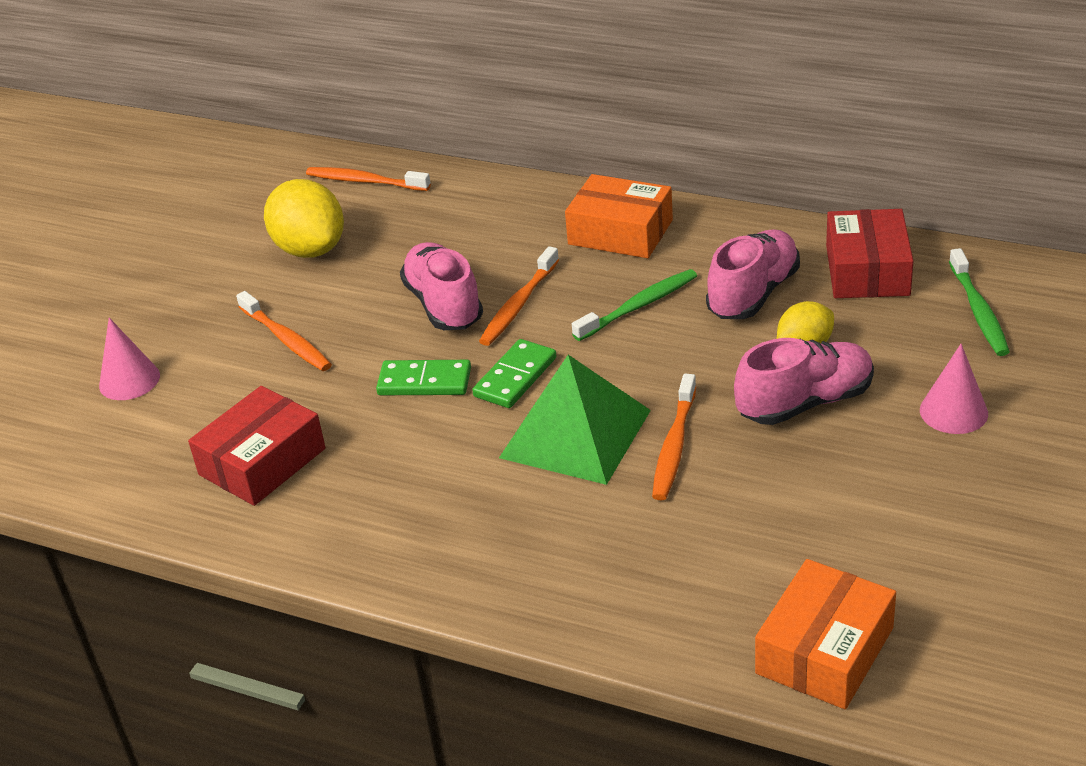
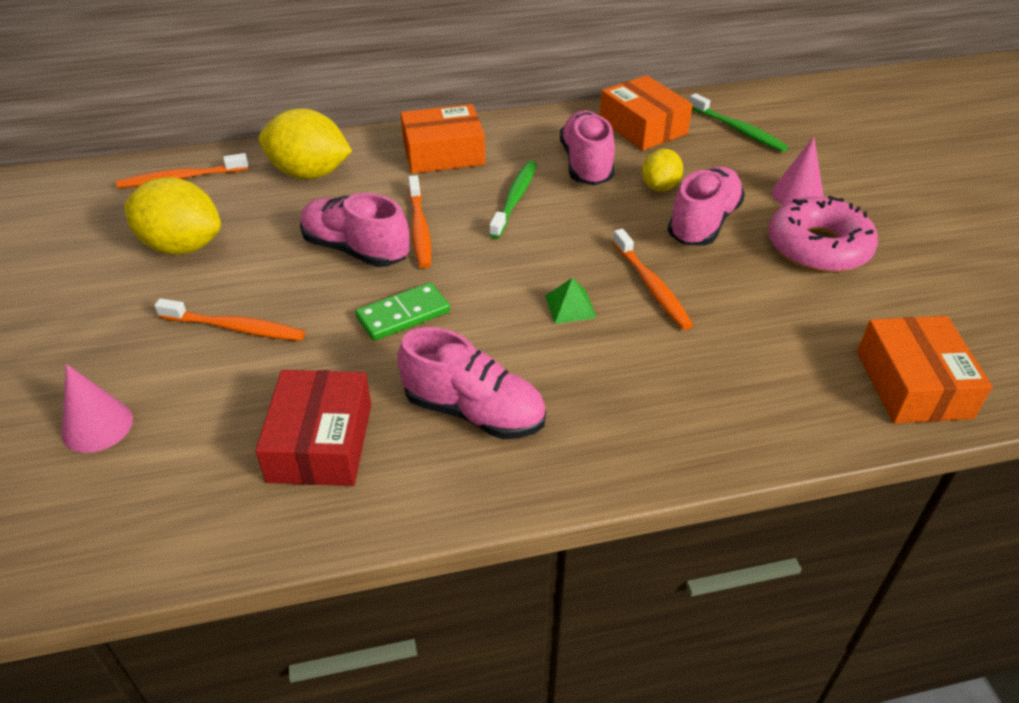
camera: 40 degrees left, 5 degrees up
(397, 490) = (474, 411): none -> pink shoe
(476, 213) = (309, 173): none -> yellow lemon
(515, 377) = (476, 283): green domino -> none
(575, 433) = (570, 306): green pyramid -> green pyramid, size x0.41
(867, 270) = (643, 127): red box -> orange box
(902, 477) = (818, 247): none -> pink donut

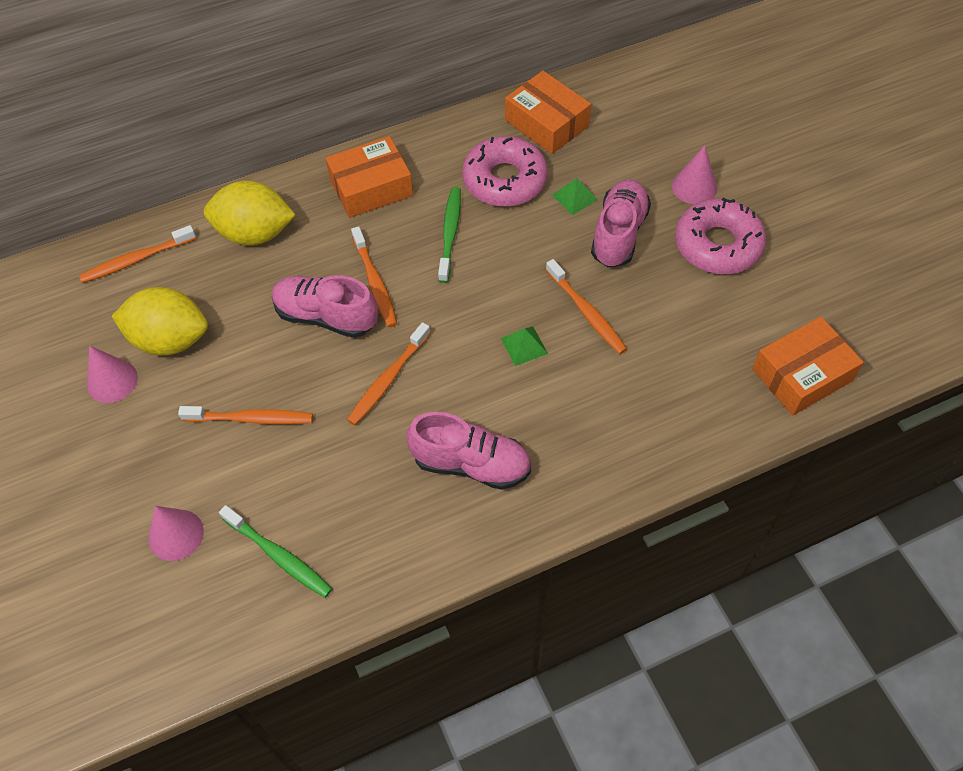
camera: 10 degrees left, 15 degrees up
(104, 272) = (112, 381): none -> pink cone
(320, 442) = (359, 515): red box -> none
(403, 314) = (388, 379): green domino -> orange toothbrush
(586, 165) = (504, 180): pink shoe -> pink donut
(660, 187) = (574, 197): yellow lemon -> green pyramid
(738, 130) = (633, 113): green toothbrush -> green toothbrush (279, 556)
(913, 384) = (802, 375): orange box -> orange box turned 75 degrees clockwise

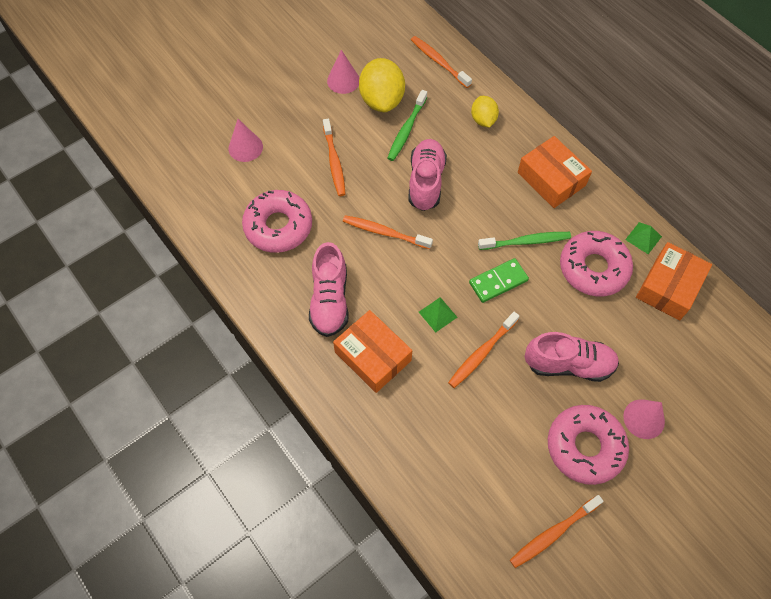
camera: 75 degrees right, 5 degrees up
(255, 233) = (483, 120): yellow lemon -> yellow lemon, size x0.58
(279, 556) = (241, 205): green toothbrush -> green toothbrush (406, 130)
(334, 510) = (278, 226): none -> pink donut
(375, 283) = (464, 204): orange toothbrush -> orange toothbrush (553, 533)
(496, 274) = (498, 281): none -> green domino
(574, 197) = (595, 323): green pyramid -> green pyramid (643, 238)
(802, 375) = (469, 533): orange box -> orange box (373, 356)

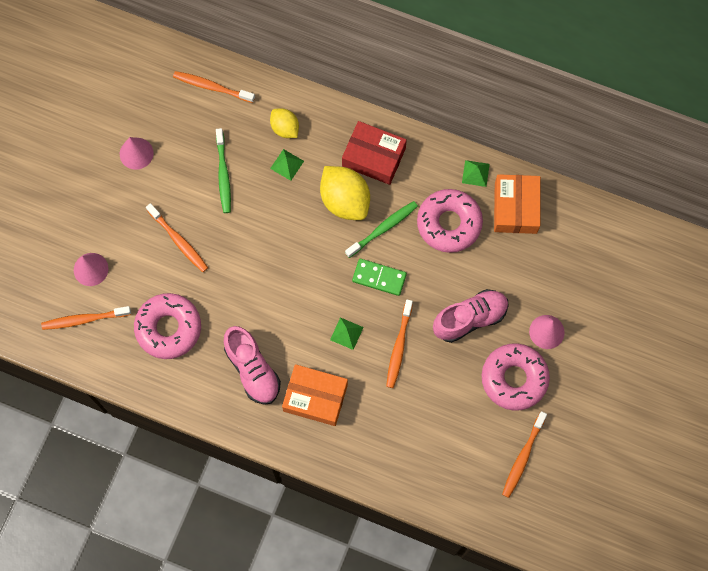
camera: 30 degrees left, 10 degrees up
(382, 100) = (183, 155): yellow lemon -> yellow lemon (345, 200)
(385, 232) = (262, 284): orange toothbrush -> orange toothbrush (84, 319)
(426, 182) = (269, 217): pink shoe -> none
(467, 148) = (287, 164): none -> green pyramid
(498, 281) = (379, 277): green domino -> green domino turned 75 degrees clockwise
(551, 179) = (373, 157): orange box -> red box

